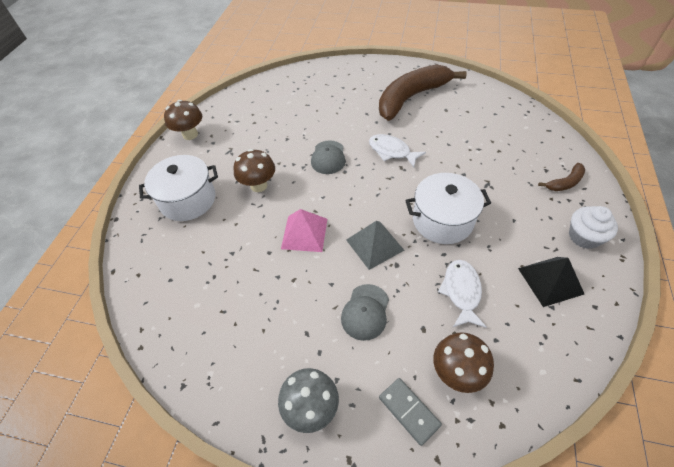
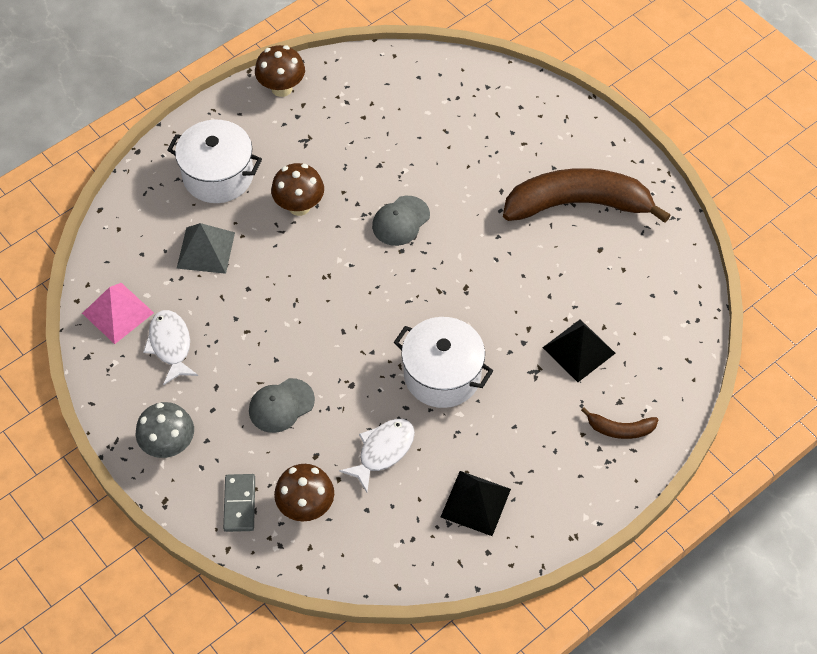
camera: 35 degrees right, 5 degrees up
(304, 233) = (297, 292): pink pyramid -> pink pyramid (118, 312)
(375, 244) = (351, 351): grey pyramid -> grey pyramid (206, 250)
(392, 151) = (476, 261): white fish -> white fish (170, 345)
(495, 159) = (579, 350): none -> black pyramid
(584, 237) = (562, 492): white cupcake -> none

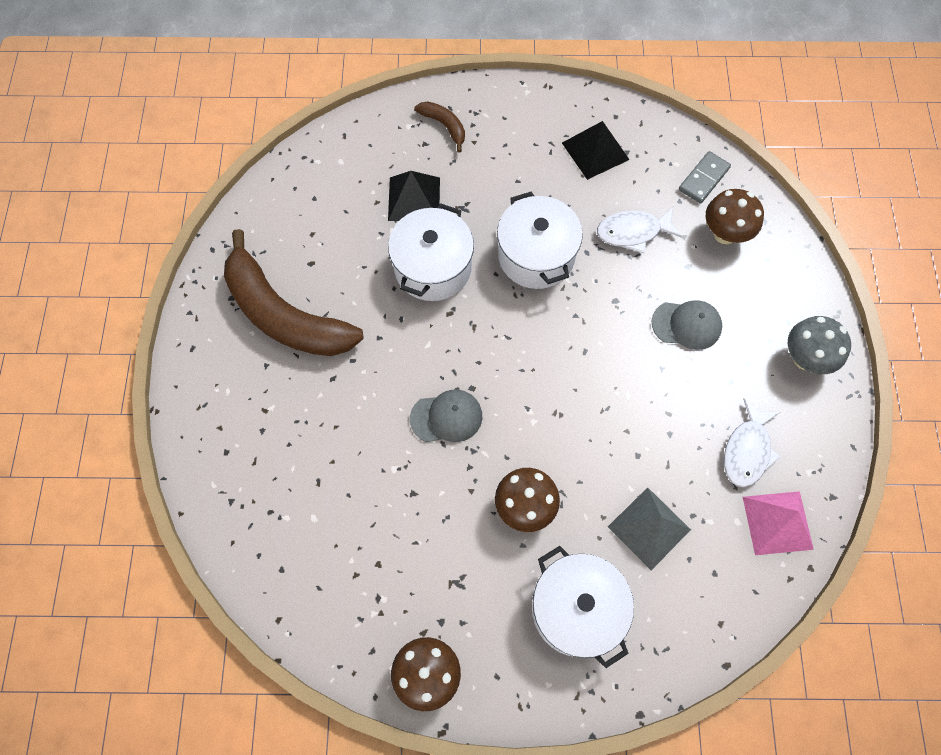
camera: 140 degrees left, 10 degrees up
(239, 504) = (776, 271): grey domino -> grey domino (704, 179)
(510, 309) = (432, 267): none -> white pot

